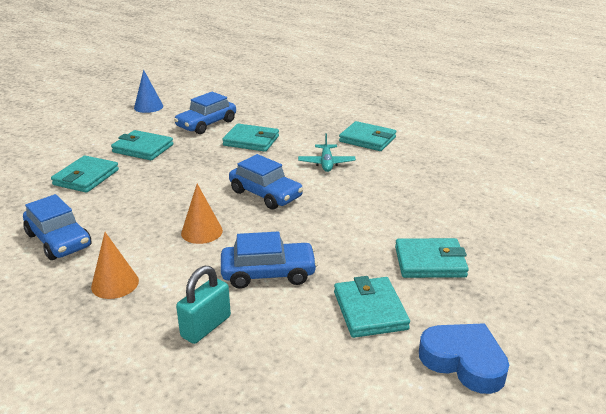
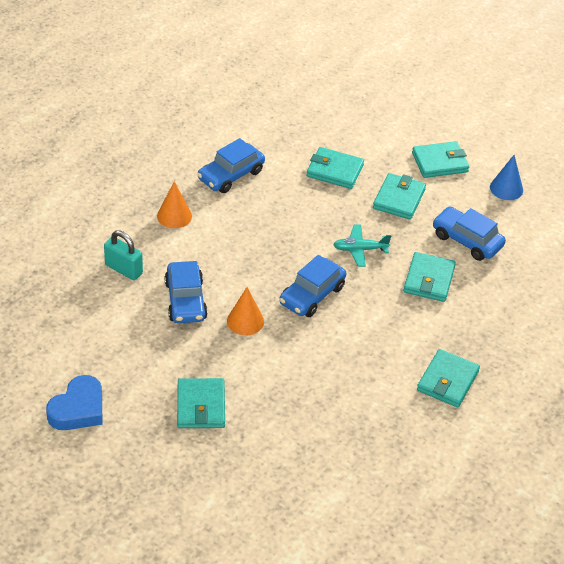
camera: 85 degrees right, 15 degrees up
(201, 232) = (245, 256): orange cone -> orange cone (245, 321)
(326, 163) = (382, 342): turquoise plane -> turquoise plane (360, 249)
(370, 310) = (137, 360): turquoise wallet -> turquoise wallet (440, 162)

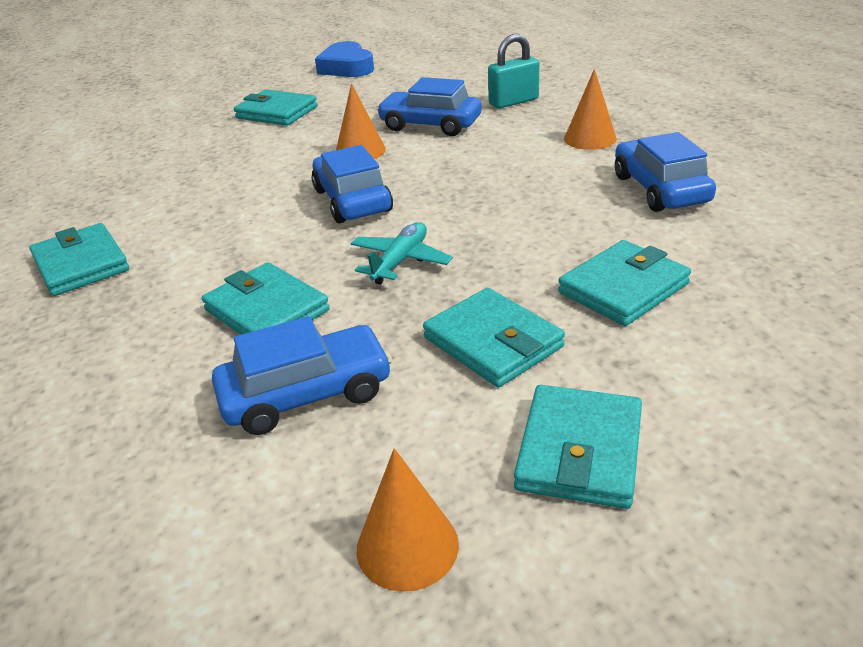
camera: 125 degrees right, 10 degrees down
(506, 188) = (407, 546): blue cone -> orange cone

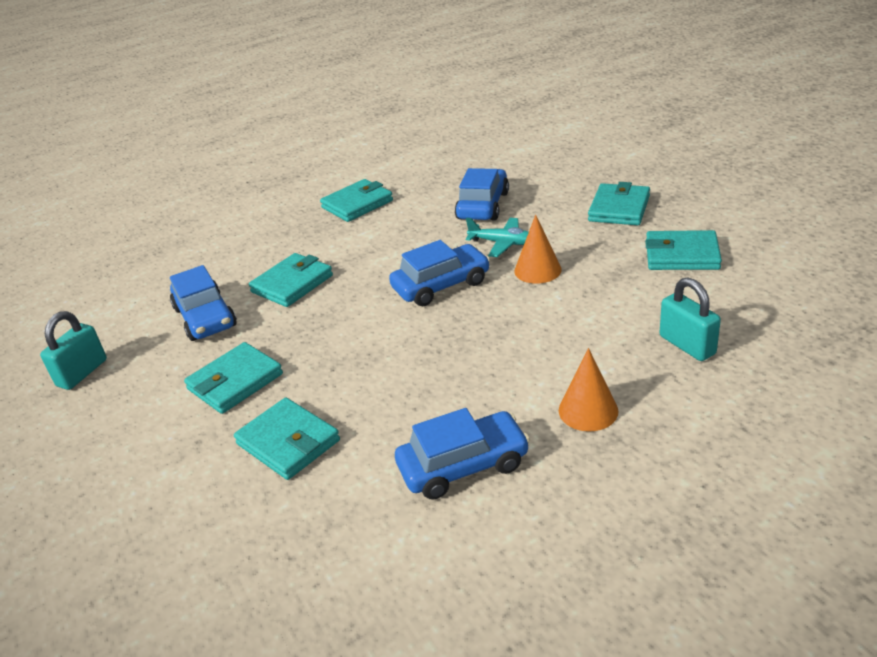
camera: 85 degrees right, 0 degrees up
(346, 67) = (759, 218): blue heart -> none
(400, 261) = (344, 325): turquoise plane -> turquoise plane (502, 243)
(407, 546) = (82, 373): orange cone -> turquoise padlock
(430, 125) = (606, 298): blue car -> blue car (483, 206)
(579, 451) = (122, 427): turquoise wallet -> turquoise wallet (681, 255)

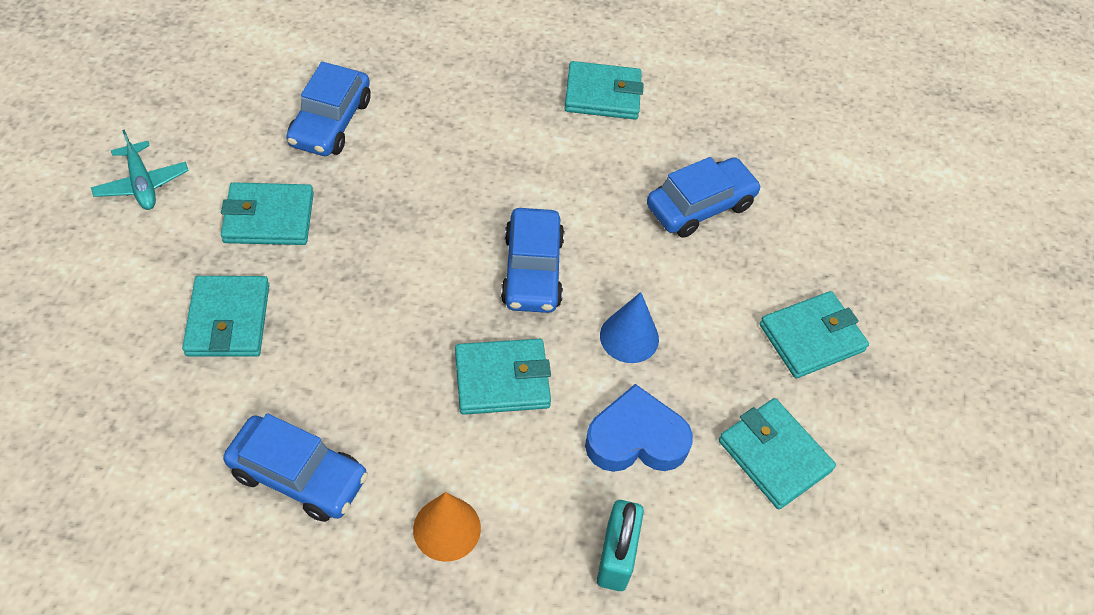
camera: 35 degrees right, 20 degrees up
(82, 373) = (194, 99): turquoise padlock -> none
(292, 284) = (432, 147): turquoise wallet -> turquoise wallet (502, 380)
(441, 285) = (532, 271): blue car -> blue car turned 75 degrees clockwise
(502, 243) = (648, 272): turquoise plane -> turquoise plane (142, 184)
(537, 270) = (629, 337): orange cone -> blue cone
(612, 299) = (636, 438): none -> blue heart

